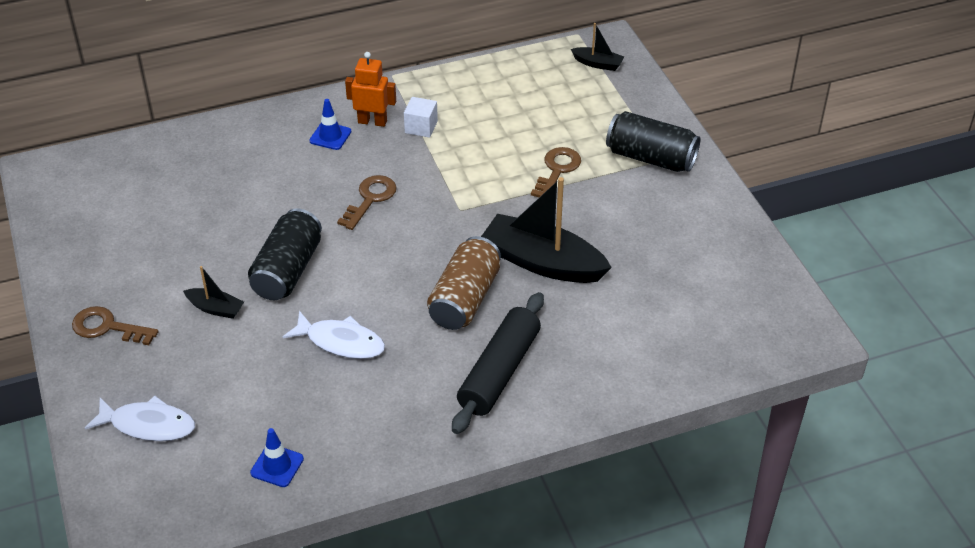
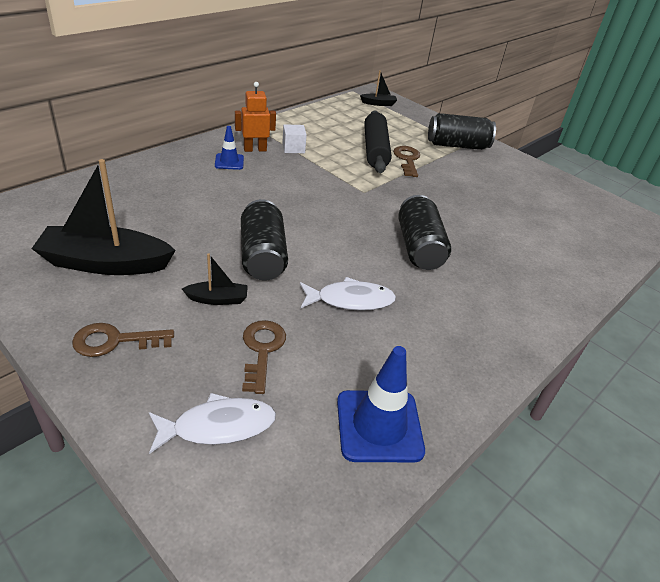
camera: 30 degrees left, 5 degrees down
(277, 466) = (379, 426): blue traffic cone -> blue traffic cone, size x1.78
(370, 199) = (292, 195): brown key -> brown key (262, 350)
(465, 299) = (419, 247): brown can -> black can
(499, 372) = (490, 292): black rolling pin -> black rolling pin (375, 150)
(543, 262) = (450, 214): black boat -> black boat (106, 263)

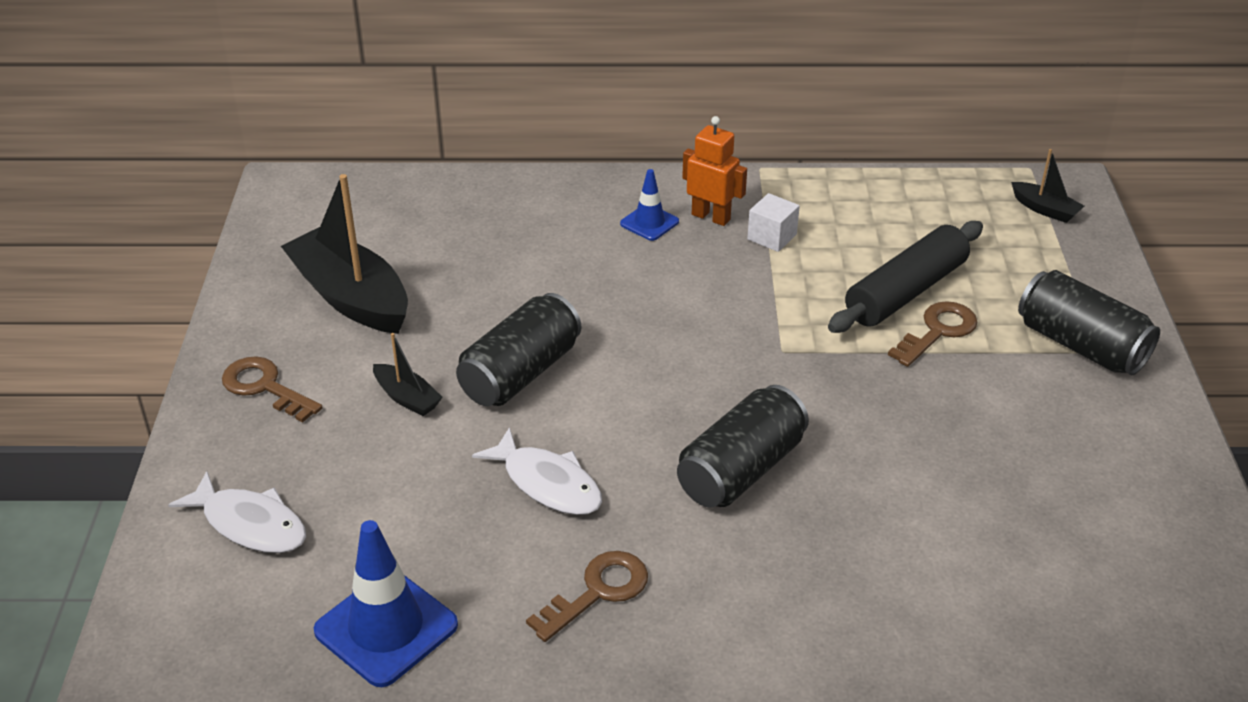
camera: 50 degrees right, 0 degrees up
(262, 350) = (379, 479): brown key -> brown key (598, 591)

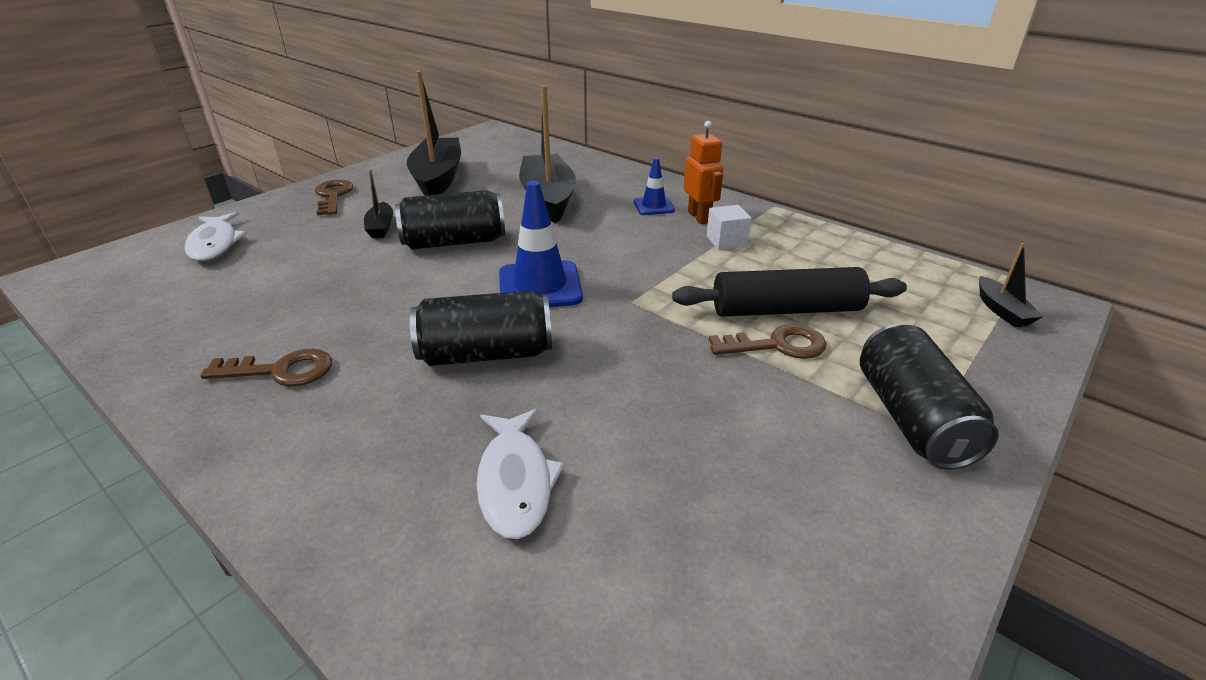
camera: 40 degrees right, 5 degrees down
(386, 628) = (162, 322): blue traffic cone -> blue traffic cone (540, 286)
(527, 265) = (548, 199): none -> black boat
(547, 483) = (367, 299): white fish -> white fish (515, 481)

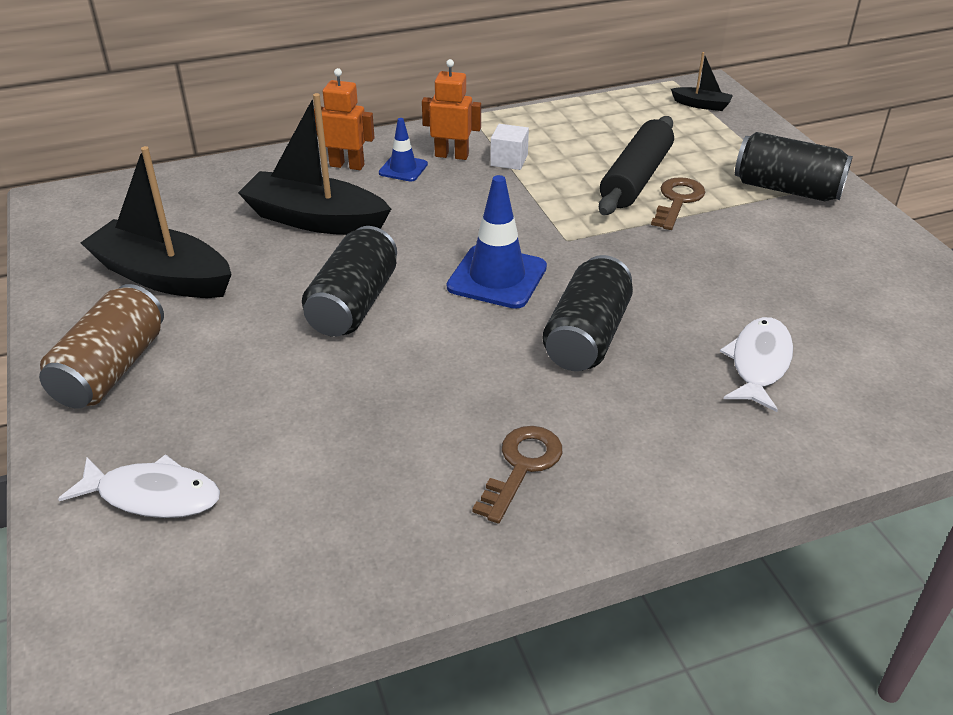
camera: 60 degrees left, 5 degrees up
(333, 196) = (112, 369): brown key -> brown can
(381, 227) = (258, 347): black boat -> none
(515, 481) = (758, 363): white fish -> white fish turned 90 degrees counterclockwise
(631, 187) = (347, 165): none -> orange robot

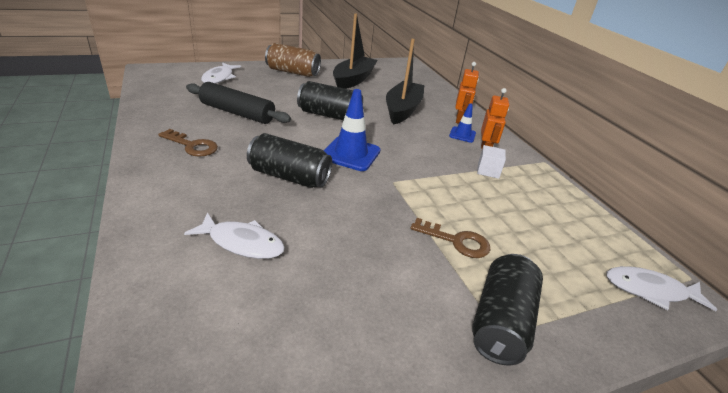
camera: 85 degrees right, 5 degrees down
(636, 178) = (484, 224): black rolling pin -> black rolling pin (237, 113)
(701, 105) = (650, 290): black boat -> white fish

